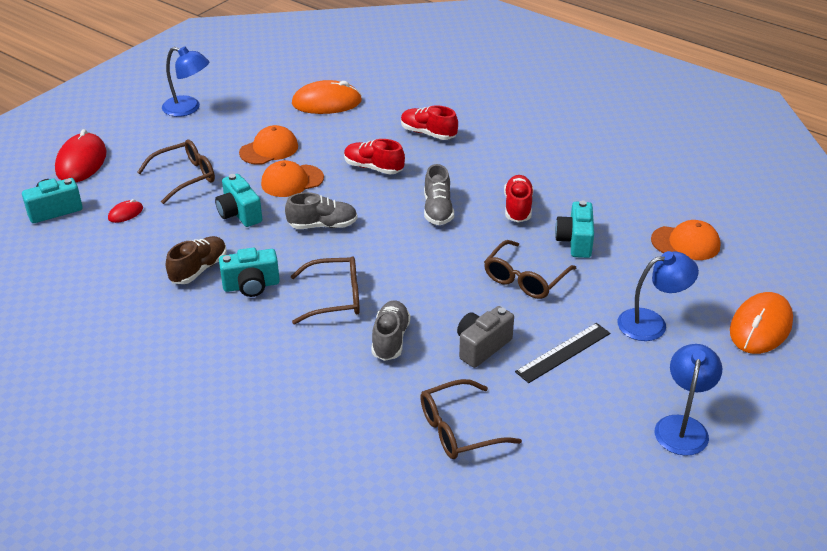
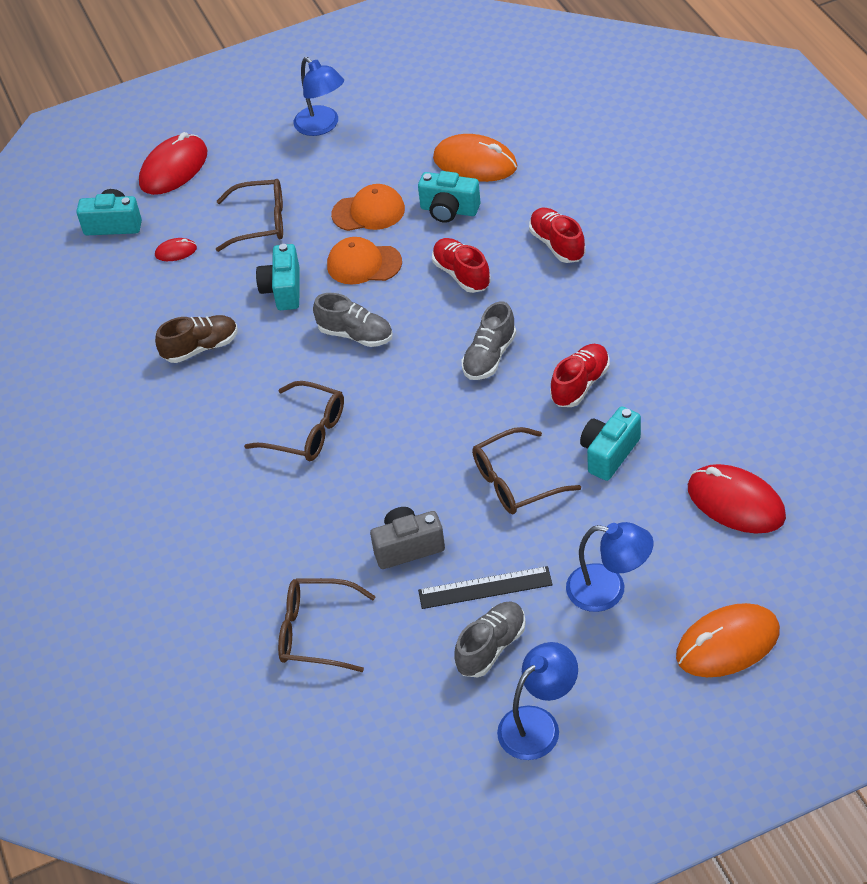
camera: 35 degrees right, 10 degrees up
(251, 286) = (237, 386): turquoise camera -> turquoise camera (449, 210)
(390, 339) = (325, 502): grey shoe -> grey shoe (491, 647)
(685, 243) = (736, 502): orange cap -> red mouse

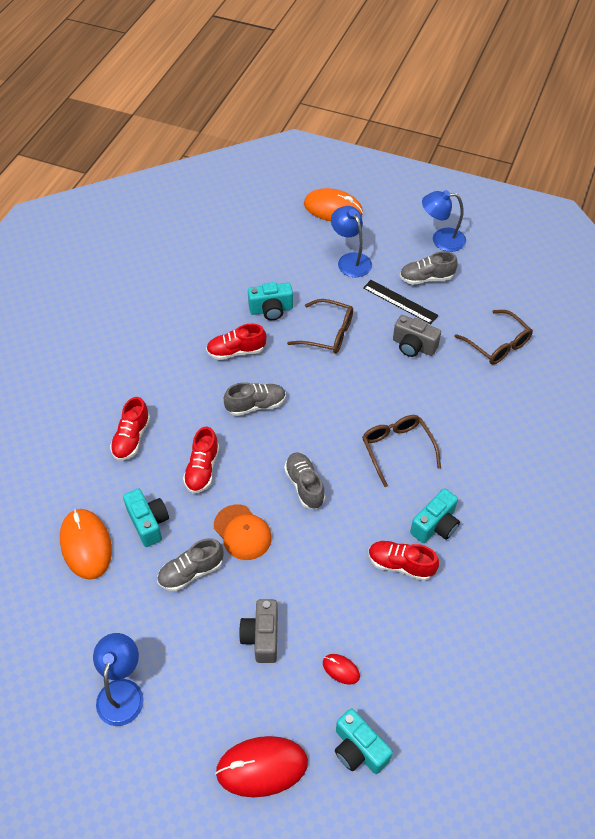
camera: 140 degrees left, 5 degrees up
(201, 348) = (400, 564): brown shoe -> red shoe
(260, 222) = (262, 637): brown glasses -> grey camera
(283, 290) = (308, 561): turquoise camera -> turquoise camera (435, 525)
(368, 212) = (191, 572): orange cap -> grey shoe
(736, 502) = (252, 248): red mouse -> none

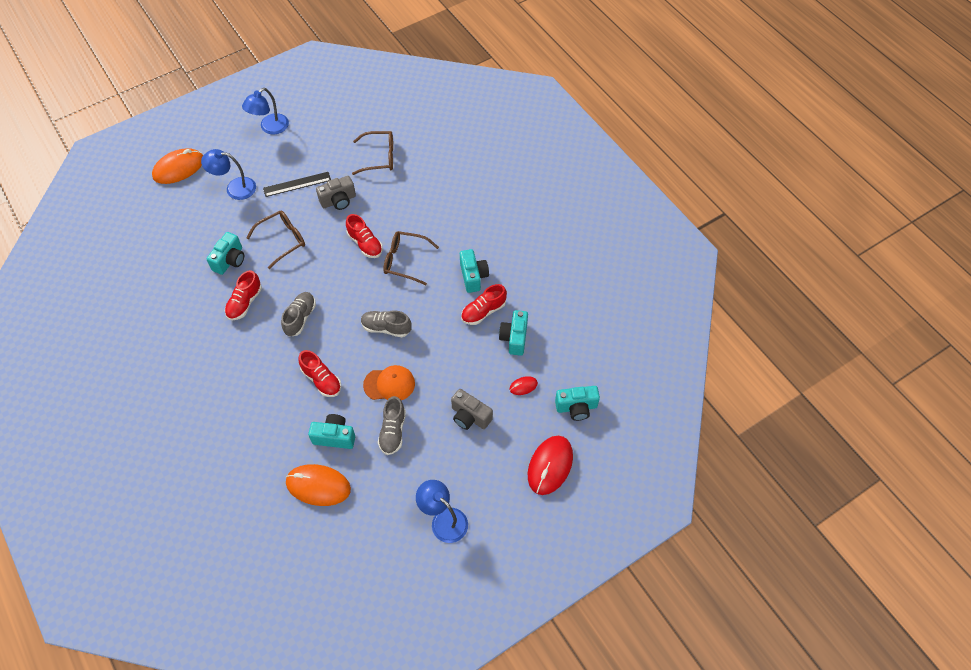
camera: 55 degrees left, 5 degrees up
(131, 438) = (257, 410): red shoe -> red shoe (365, 244)
(394, 619) = (514, 338): none -> turquoise camera
(426, 278) = (293, 157): grey shoe -> none

